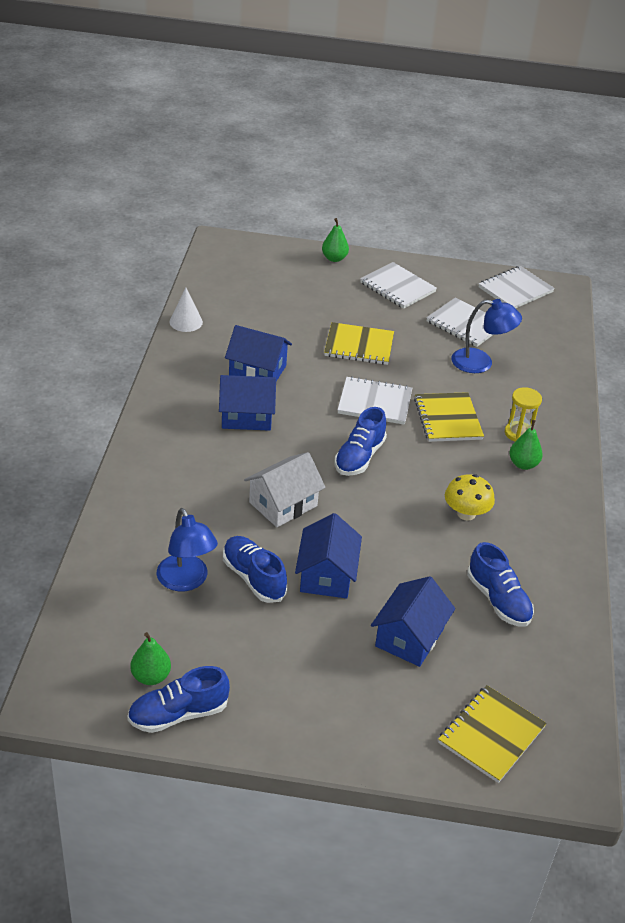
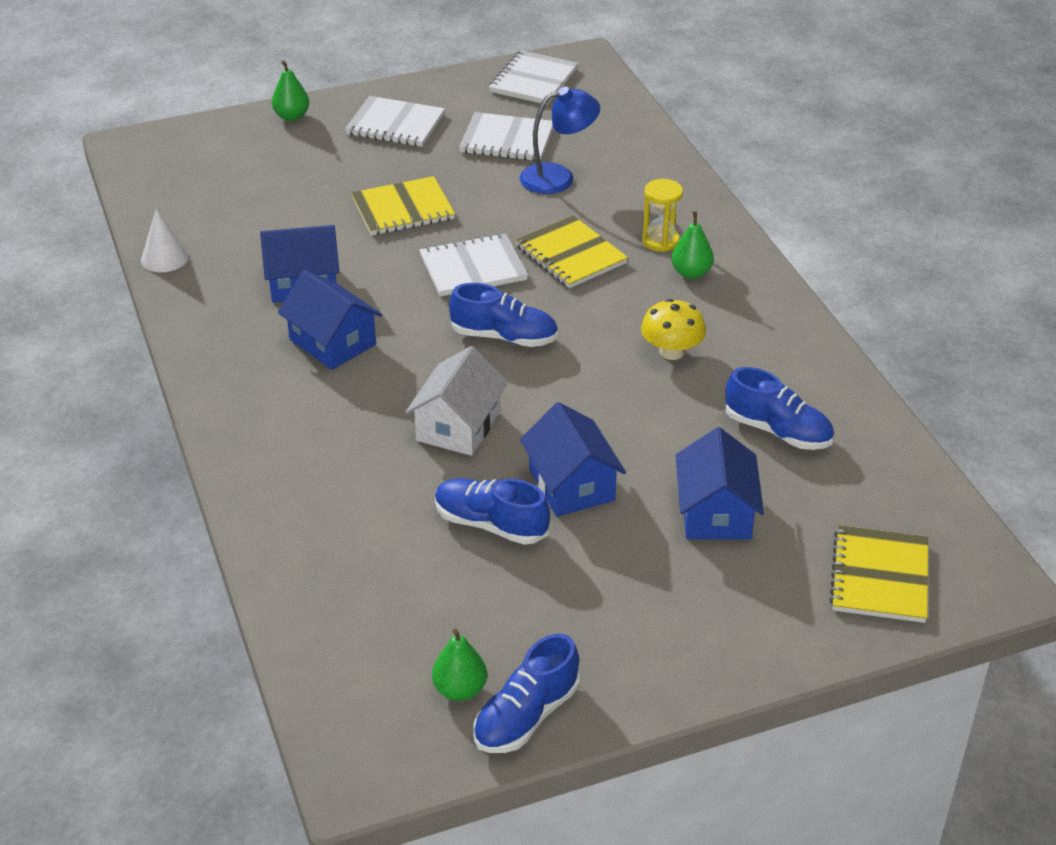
camera: 25 degrees left, 0 degrees up
(186, 581) = (414, 562): blue lamp -> none
(246, 416) = (332, 342): blue house -> blue house turned 75 degrees clockwise
(359, 457) = (504, 337): blue shoe -> blue shoe turned 75 degrees counterclockwise

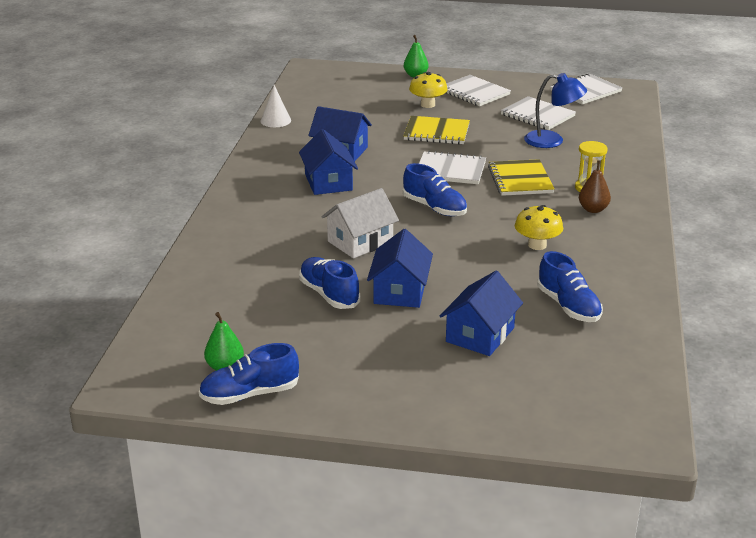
camera: 30 degrees right, 10 degrees down
(351, 164) = (427, 104): none -> yellow mushroom
(691, 273) = (593, 209): green pear -> brown pear
(879, 577) = (561, 406): yellow notebook -> none

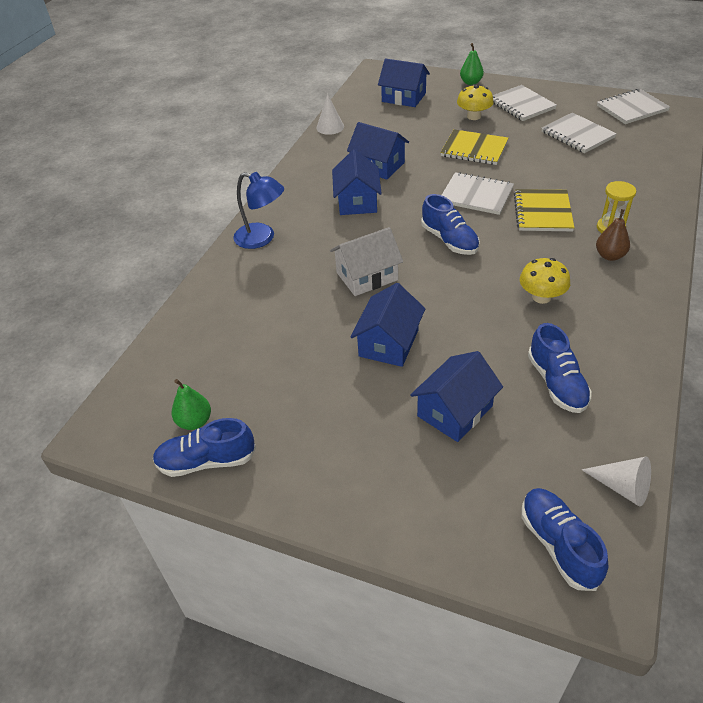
camera: 15 degrees right, 15 degrees up
(329, 294) = (319, 339): blue shoe -> blue shoe (558, 545)
(347, 91) = (403, 97): none -> blue house
(552, 141) = (585, 166): blue lamp -> blue lamp (262, 238)
(644, 371) = (622, 487): none -> white cone

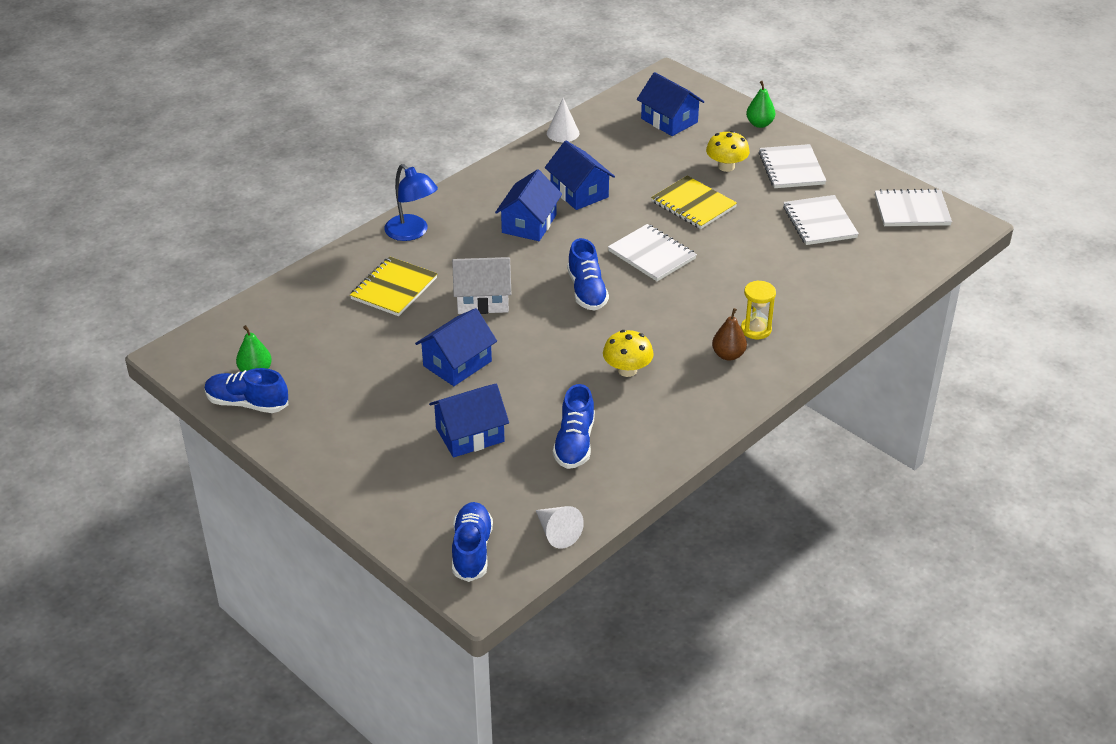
camera: 20 degrees right, 5 degrees down
(542, 212) = (703, 293): yellow notebook -> yellow notebook (394, 288)

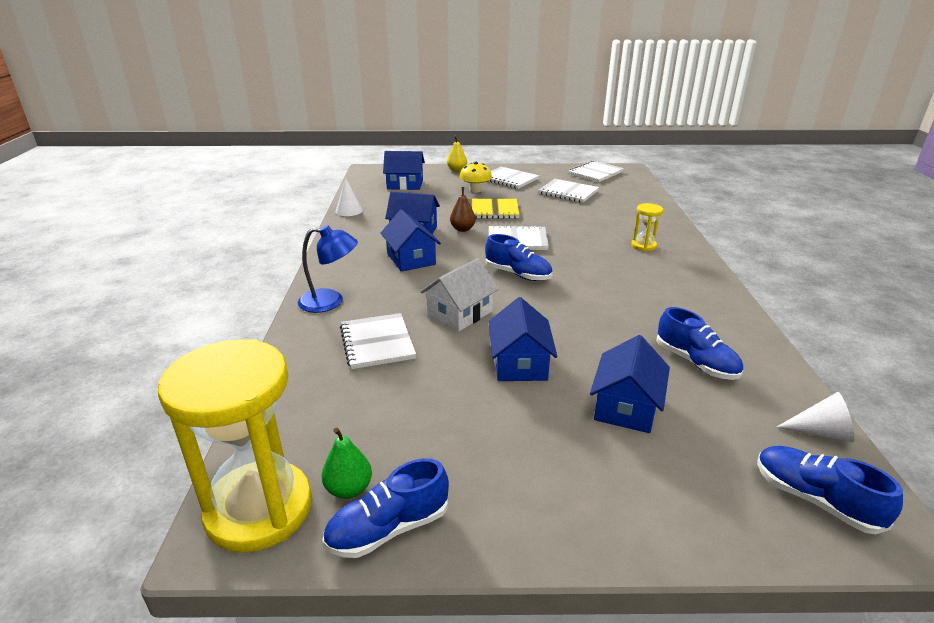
camera: 45 degrees left, 10 degrees down
(206, 352) = (259, 509): none -> yellow hourglass
(394, 288) = (377, 343): yellow notebook -> white notebook
(627, 370) = (629, 301): yellow mushroom -> none
(728, 355) = (659, 264): brown pear -> brown pear (462, 229)
(759, 124) = (457, 170): green pear -> yellow pear

